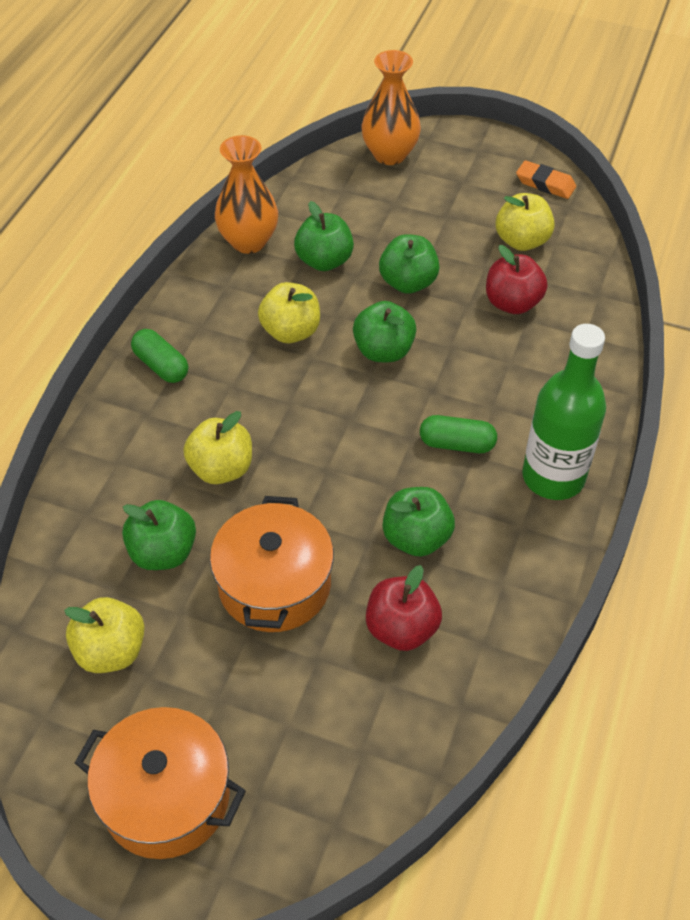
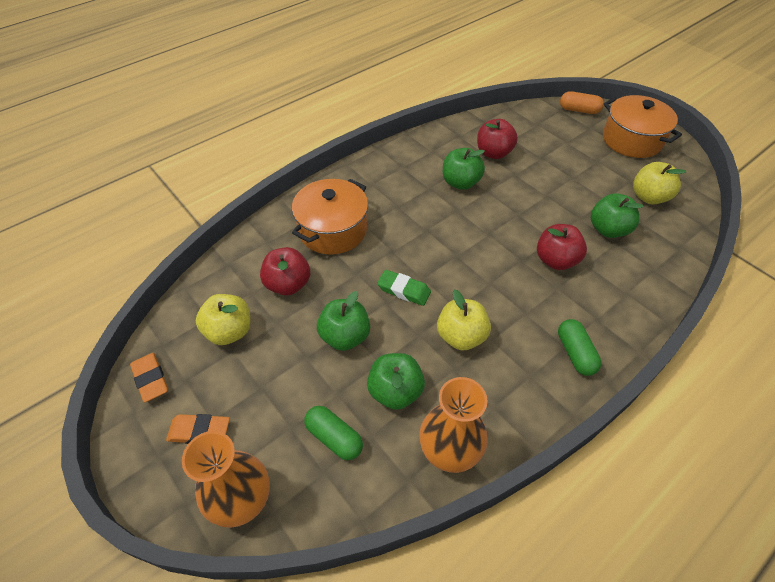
camera: 150 degrees left, 0 degrees up
(221, 469) = (556, 260): yellow apple -> red apple
(274, 584) = (549, 192): orange pot -> orange pot (332, 230)
(297, 845) = (579, 110): none -> orange capsule
(383, 351) = (404, 290): green apple -> green eraser
(457, 444) = (403, 215): green capsule -> green capsule (334, 437)
(464, 173) = (199, 431): none -> orange eraser
(553, 477) = (366, 180): green bottle -> none

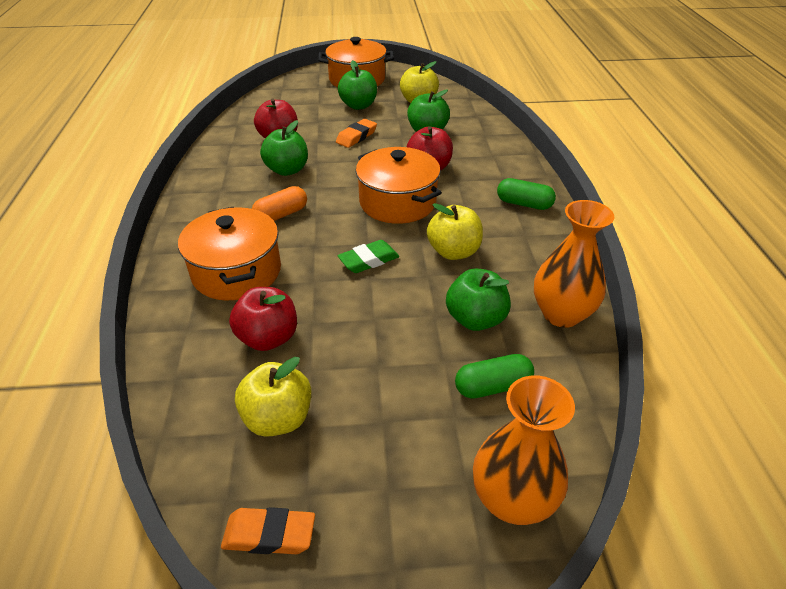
camera: 55 degrees left, 10 degrees down
(199, 431) = (393, 508): orange eraser -> orange eraser (356, 137)
(345, 336) = (381, 324): green apple -> green apple (358, 106)
(488, 267) = (397, 202): none -> orange pot
(579, 110) = (294, 82): orange capsule -> orange capsule (281, 215)

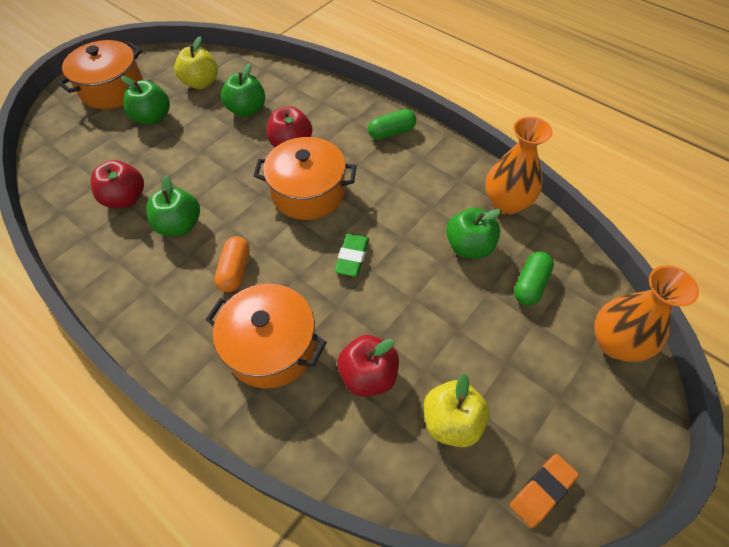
camera: 45 degrees left, 15 degrees up
(356, 137) = (195, 152): orange eraser -> none
(453, 252) = (396, 206): yellow apple -> none

